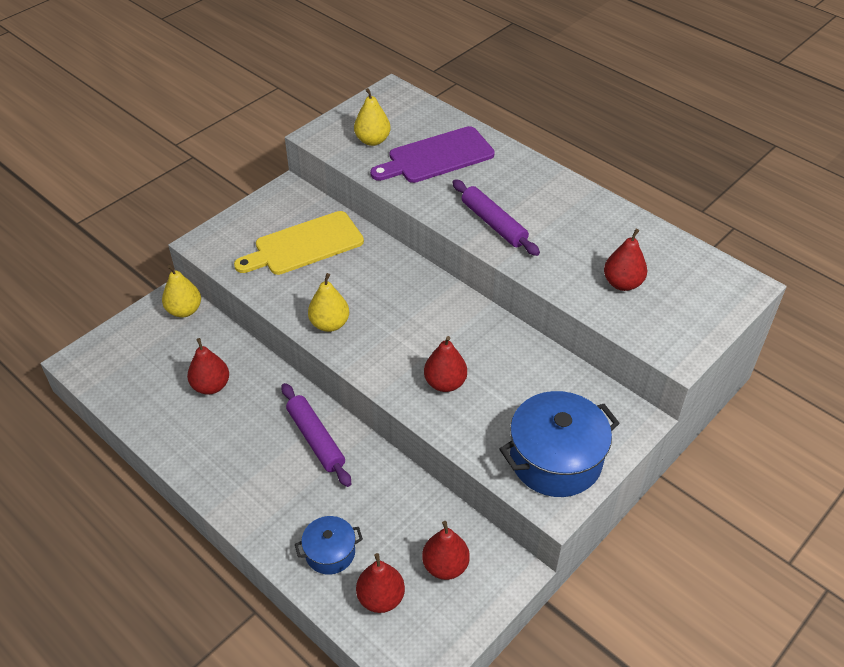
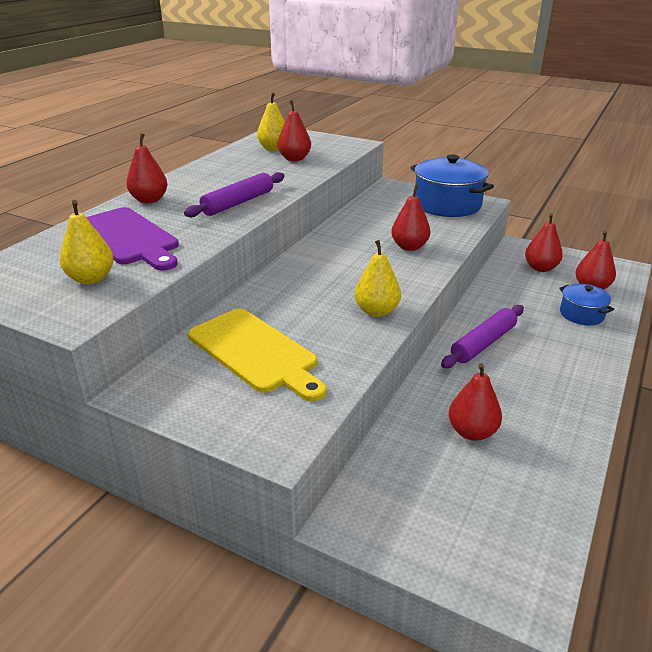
camera: 105 degrees left, 15 degrees down
(184, 310) = (364, 500): yellow pear -> yellow pear (273, 148)
(518, 169) = (149, 200): none -> red pear

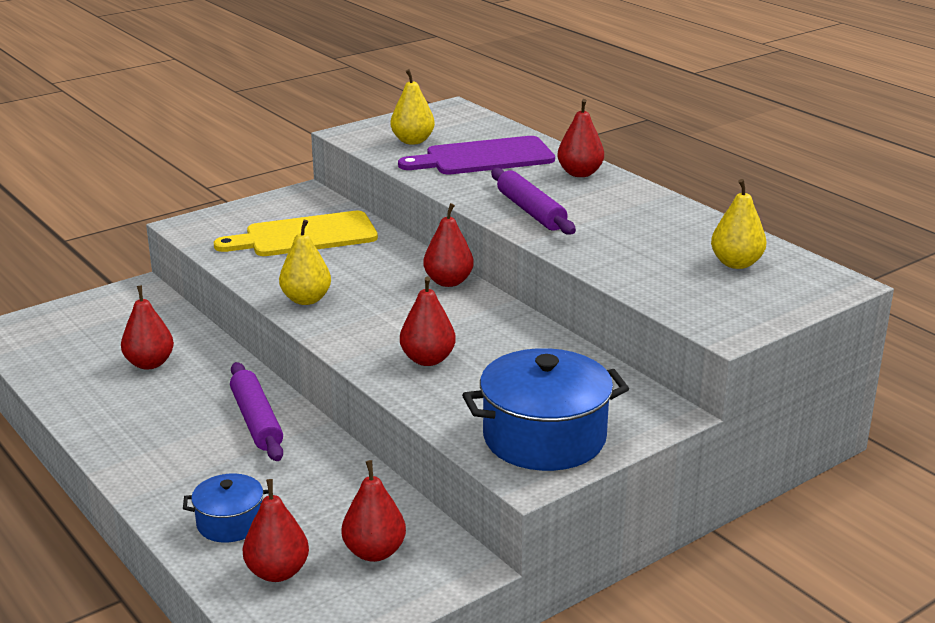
camera: 115 degrees right, 5 degrees down
(294, 159) = (675, 268): red pear -> red pear (448, 282)

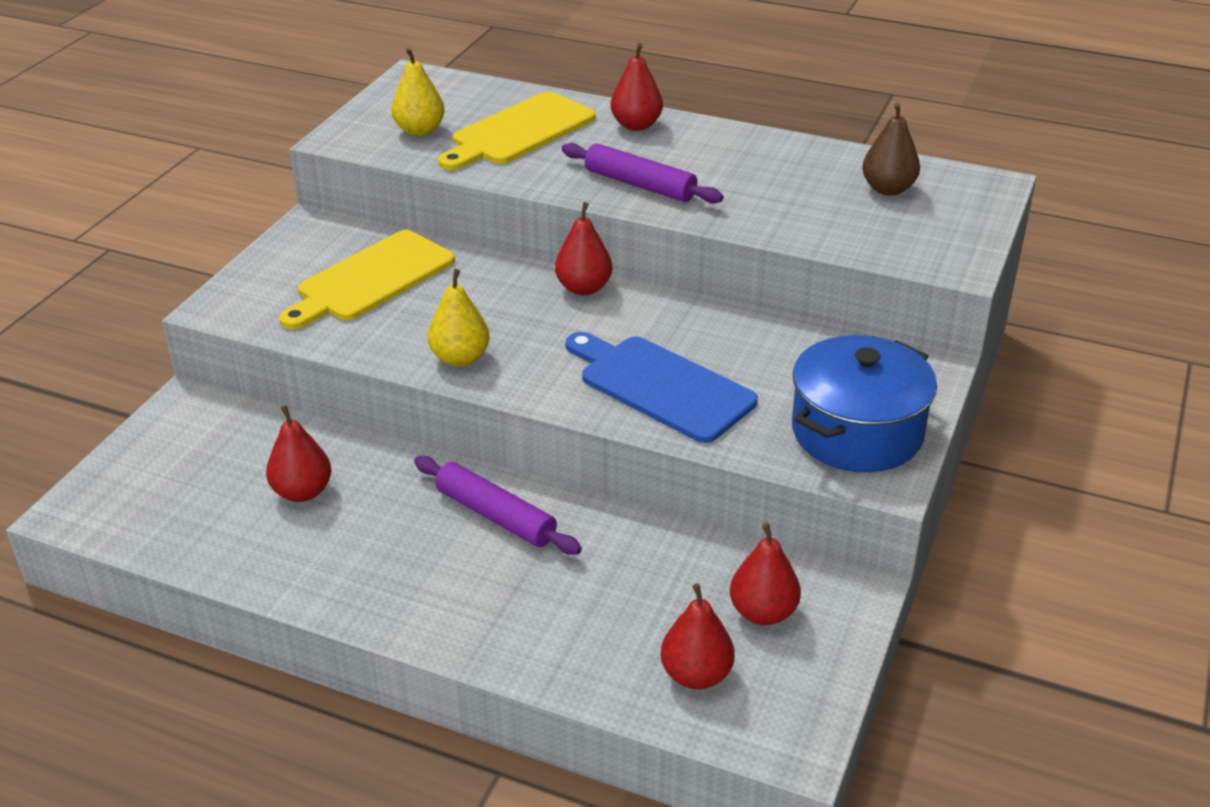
camera: 30 degrees left, 10 degrees up
(230, 523) = (593, 642): blue pot -> none
(427, 359) = (661, 386): red pear -> blue cutting board
(484, 157) = (519, 132): purple cutting board -> yellow cutting board
(736, 263) = (888, 189): yellow pear -> brown pear

